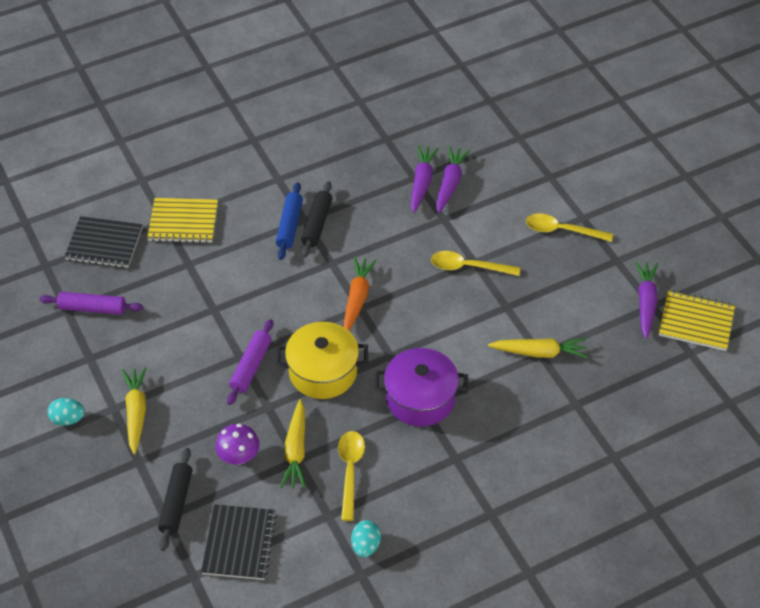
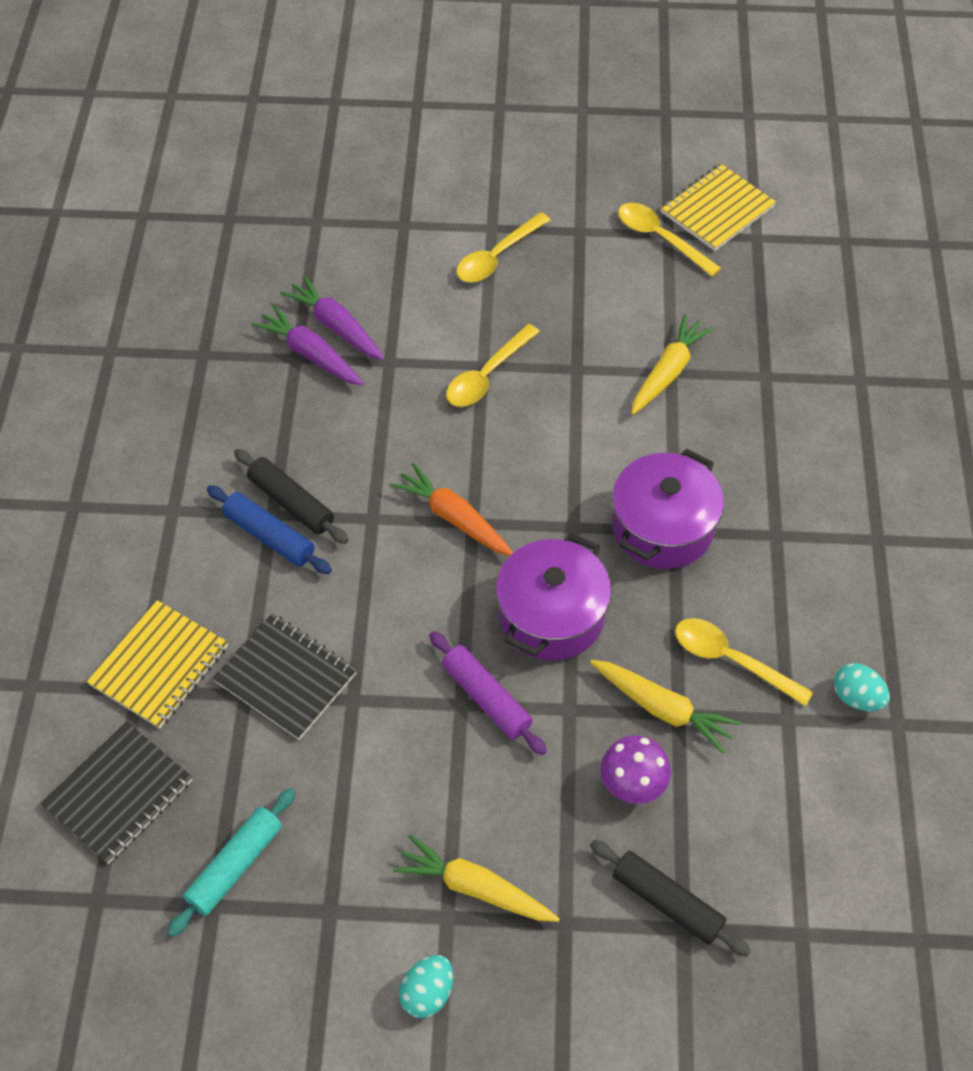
camera: 60 degrees left, 5 degrees up
(92, 308) = (235, 866): purple rolling pin -> turquoise rolling pin
(239, 543) = (778, 849): black notebook -> black notebook (286, 677)
(323, 372) = (551, 615): yellow pot -> purple pot
(645, 303) = (660, 238): purple carrot -> yellow spoon

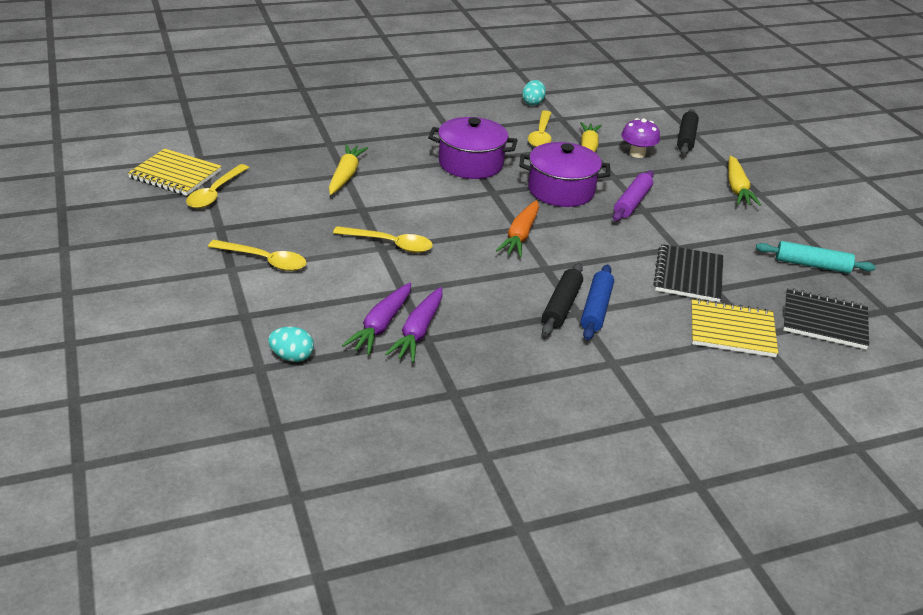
camera: 115 degrees left, 20 degrees down
(427, 993) = (799, 192): turquoise egg -> turquoise egg (292, 357)
(667, 372) = (345, 176): yellow carrot -> yellow carrot turned 90 degrees clockwise

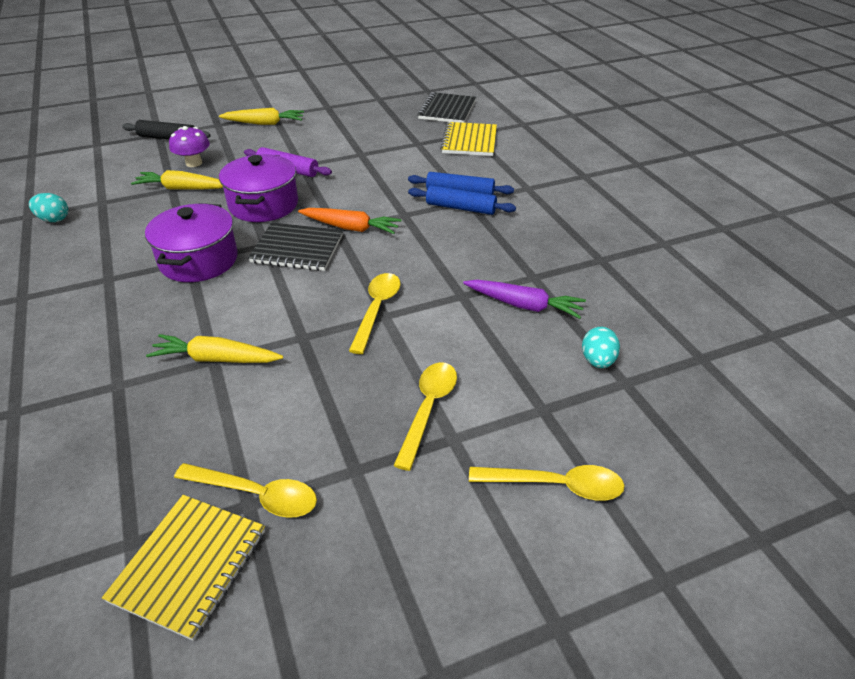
camera: 90 degrees left, 5 degrees up
(418, 331) = (525, 282): purple carrot -> none
(541, 135) = (140, 215): yellow spoon -> yellow spoon (556, 485)
(561, 306) = (460, 208): black rolling pin -> blue rolling pin
(688, 275) = (401, 152): black notebook -> black notebook (297, 249)
(812, 265) = (378, 107): turquoise rolling pin -> none

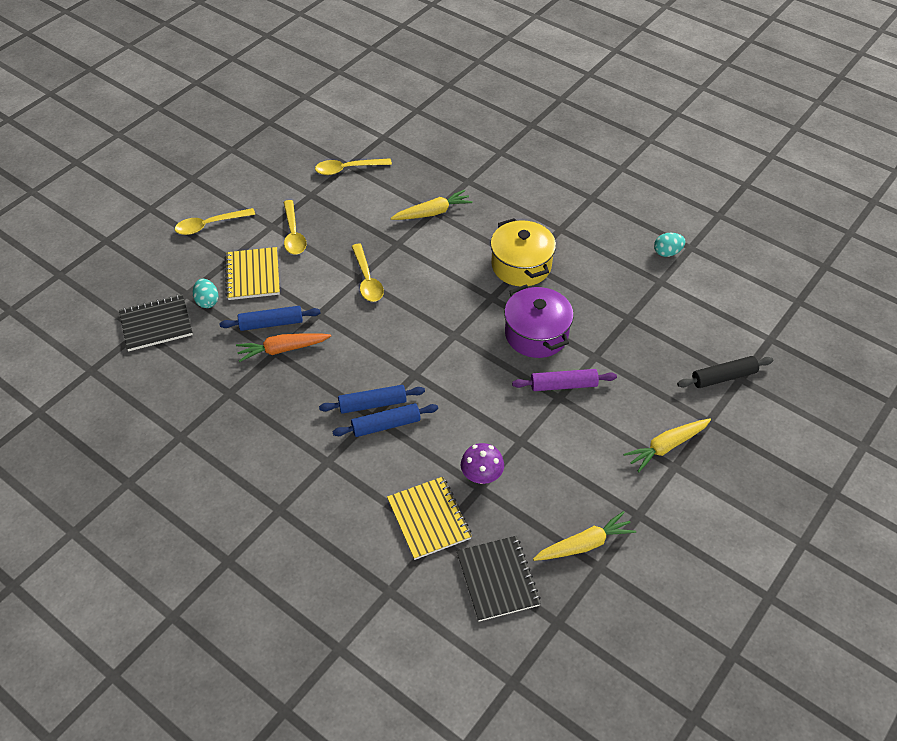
camera: 150 degrees right, 10 degrees up
(182, 188) = (621, 322): yellow carrot -> yellow carrot (584, 544)
(190, 565) = (351, 140): yellow notebook -> yellow notebook (253, 275)
(194, 163) = (653, 355): purple mushroom -> purple mushroom (481, 476)
(198, 260) = (521, 265): purple pot -> yellow pot
(297, 249) = (464, 303): black notebook -> black notebook (156, 324)
(350, 228) = (445, 340): orange carrot -> orange carrot (283, 349)
(523, 305) = (271, 323): purple carrot -> blue rolling pin

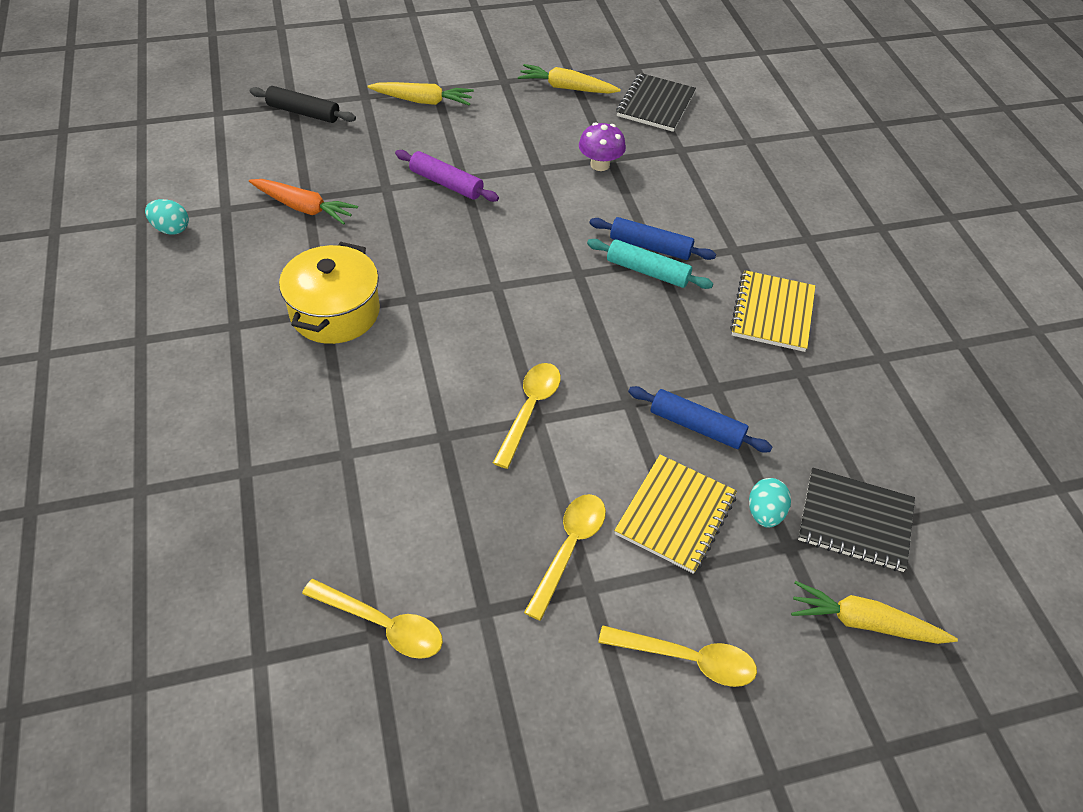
camera: 145 degrees left, 0 degrees up
(283, 349) = (704, 384): orange carrot -> orange carrot (303, 207)
(372, 404) = (647, 271): blue rolling pin -> turquoise rolling pin
(429, 519) = (675, 162): yellow notebook -> yellow notebook (772, 313)
(432, 212) = (349, 452): yellow carrot -> yellow carrot (865, 622)
(536, 334) = (413, 237): purple pot -> none

